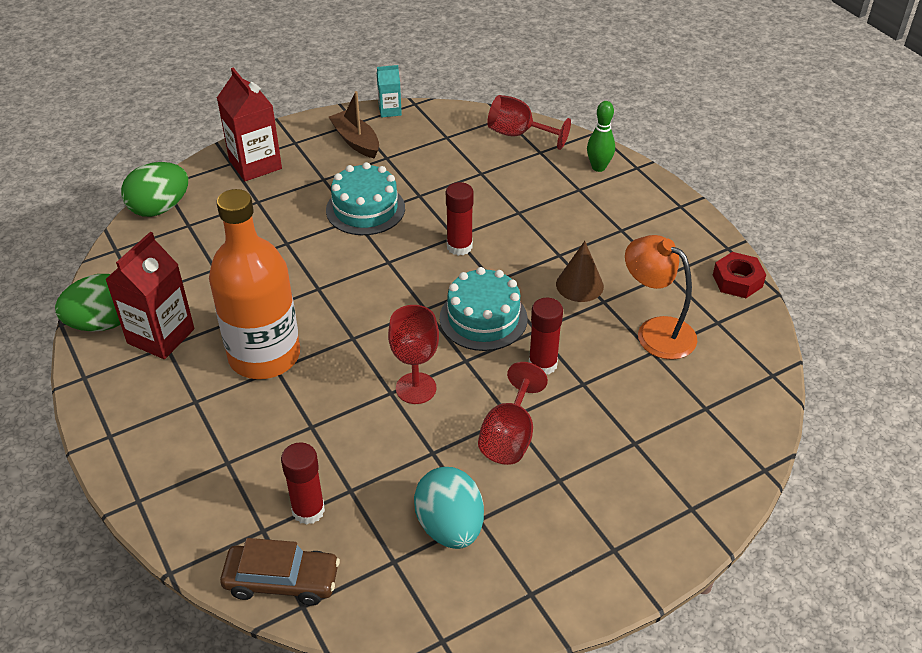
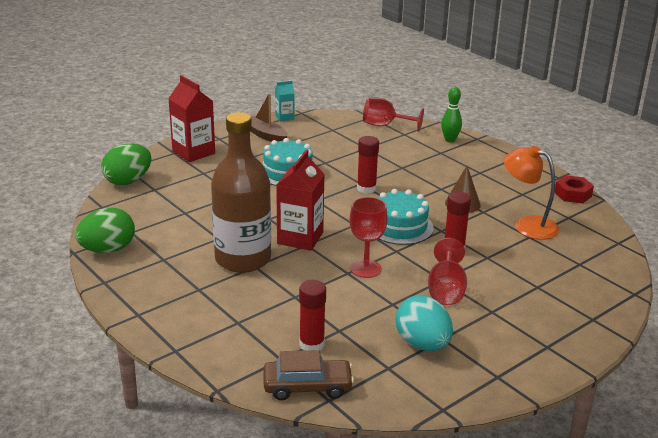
camera: 10 degrees left, 15 degrees down
(161, 336) = (157, 254): red carton -> red carton (300, 238)
(264, 356) = (243, 259): orange bottle -> brown bottle

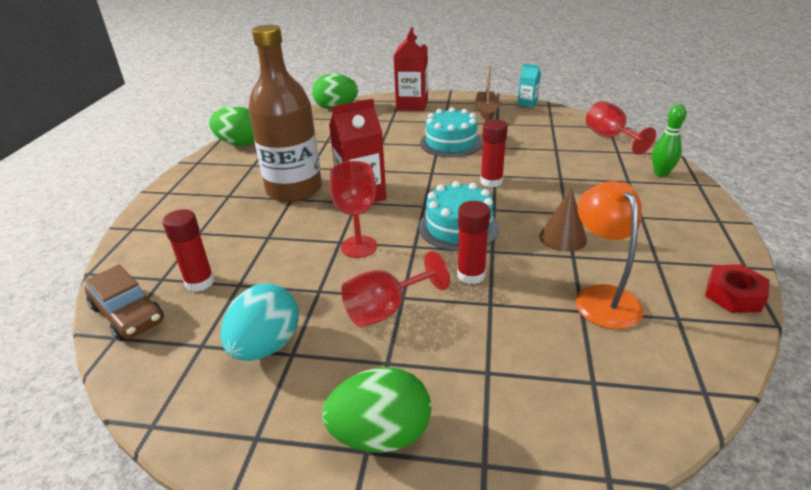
camera: 50 degrees right, 5 degrees up
(541, 337) = (381, 434): none -> green egg

